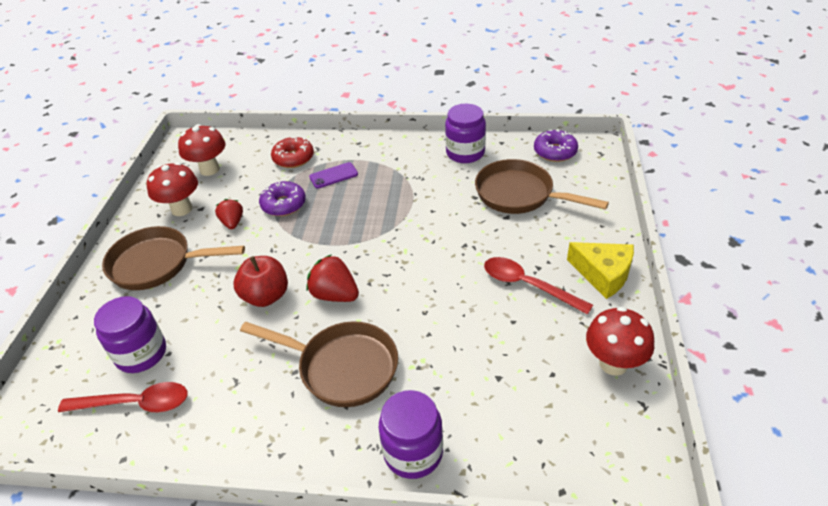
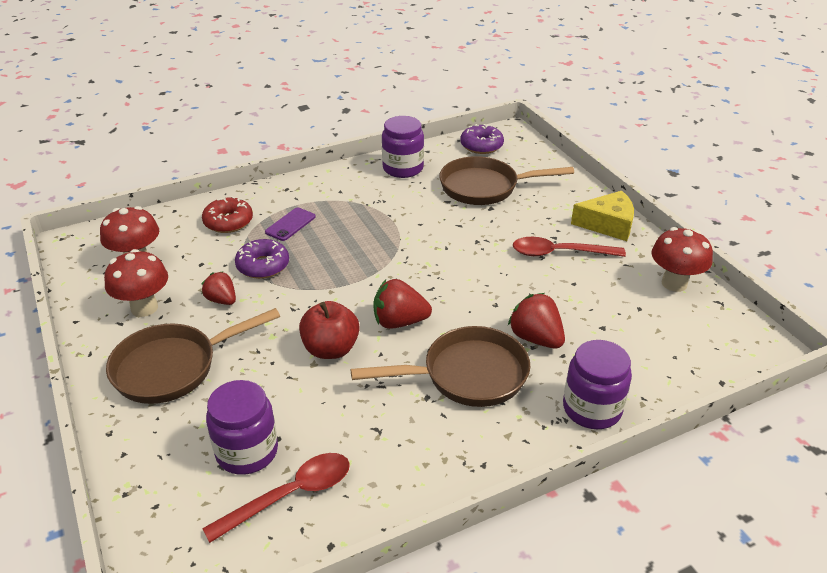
camera: 35 degrees left, 5 degrees down
(428, 360) = (536, 338): none -> red strawberry

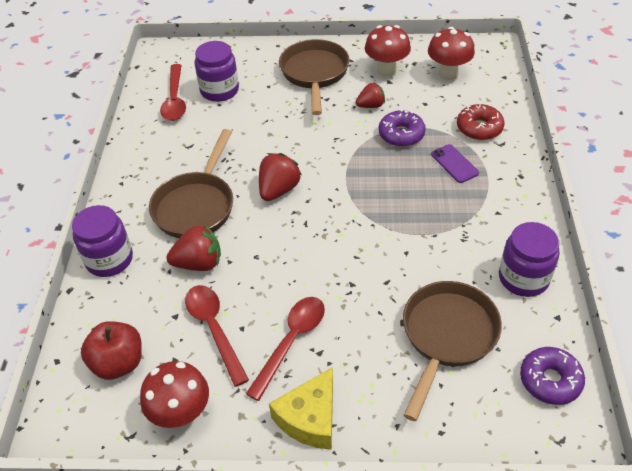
camera: 120 degrees right, 10 degrees up
(331, 349) = (277, 145): red apple -> red apple (118, 363)
(590, 298) = (214, 329): none -> red spoon

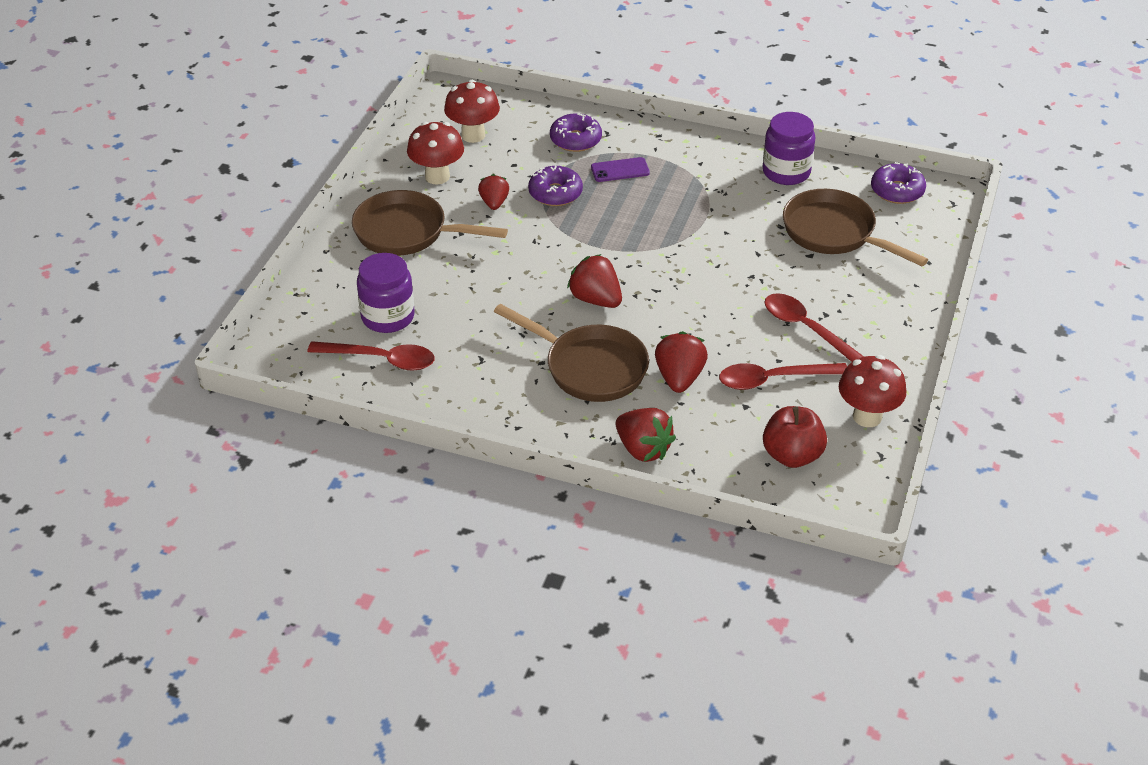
camera: 75 degrees left, 5 degrees down
(109, 259) = (643, 449): purple jar -> red strawberry
(310, 418) = (894, 334): yellow cheese -> none
(479, 128) = (575, 140): red donut -> purple donut

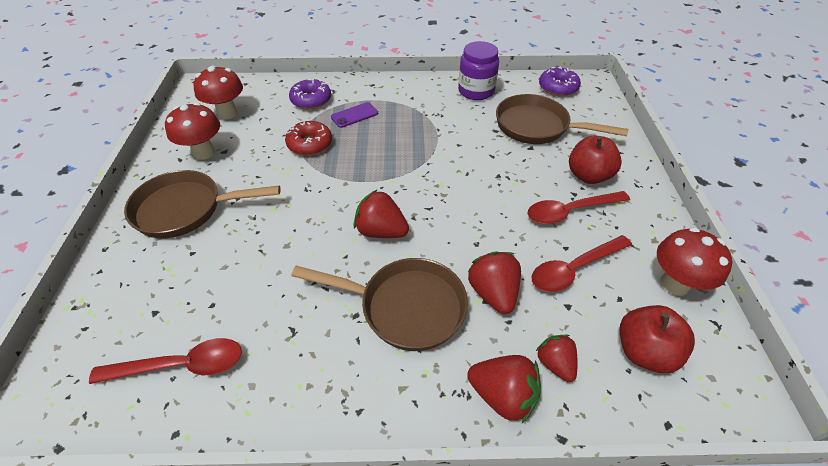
camera: 20 degrees left, 5 degrees up
(388, 317) = (181, 307): purple jar -> none
(494, 203) = (260, 164): red strawberry -> red strawberry (555, 363)
(555, 193) = (310, 144): purple donut -> red donut
(807, 329) = (570, 211): red spoon -> red spoon turned 45 degrees counterclockwise
(855, 300) = (588, 176): none -> red apple

